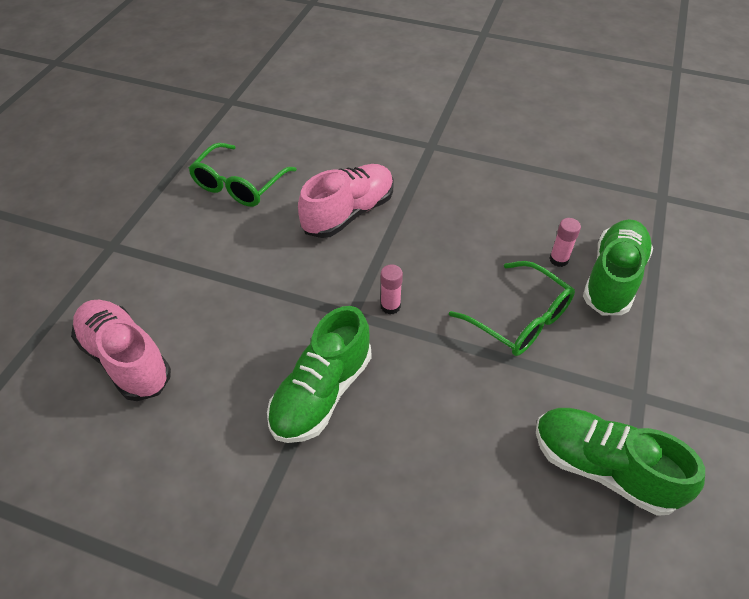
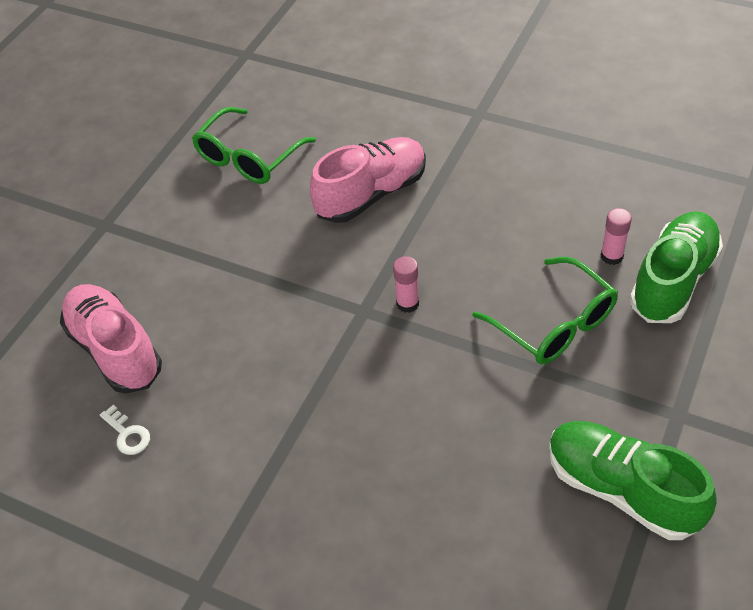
camera: 10 degrees right, 0 degrees up
(140, 440) = (127, 434): none -> white key
(321, 393) = (321, 395): green shoe -> none

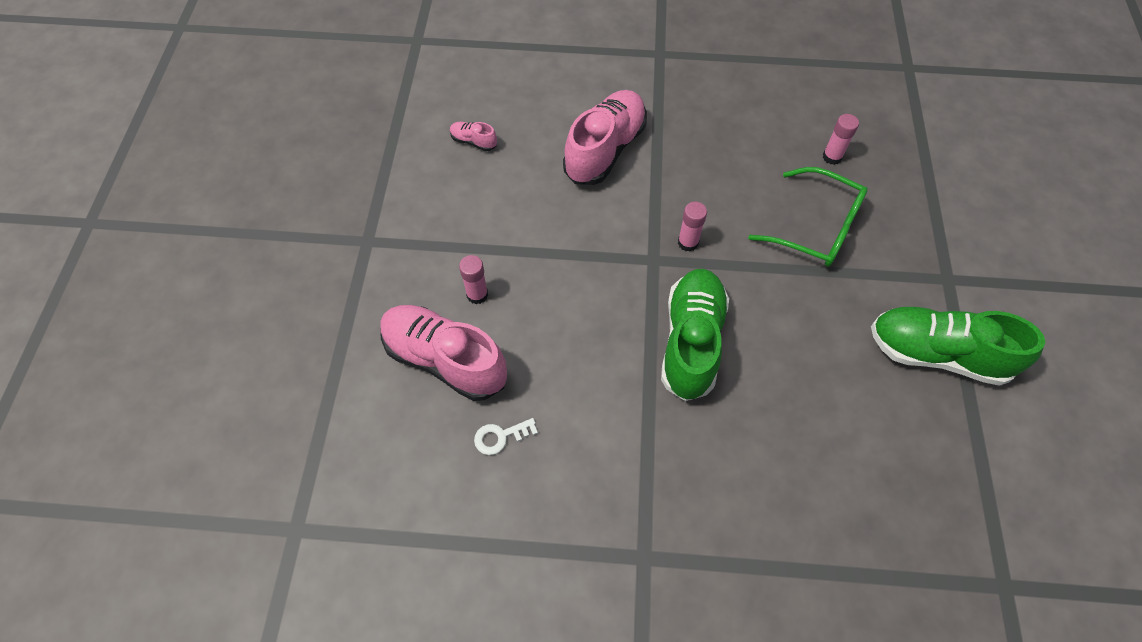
camera: 25 degrees left, 10 degrees up
(127, 434) = (500, 437): white key -> white key turned 135 degrees clockwise
(176, 299) = (477, 295): none -> pink glue stick
(248, 158) = (473, 141): green glasses -> pink shoe
(673, 281) = (889, 166): green shoe -> green shoe (691, 342)

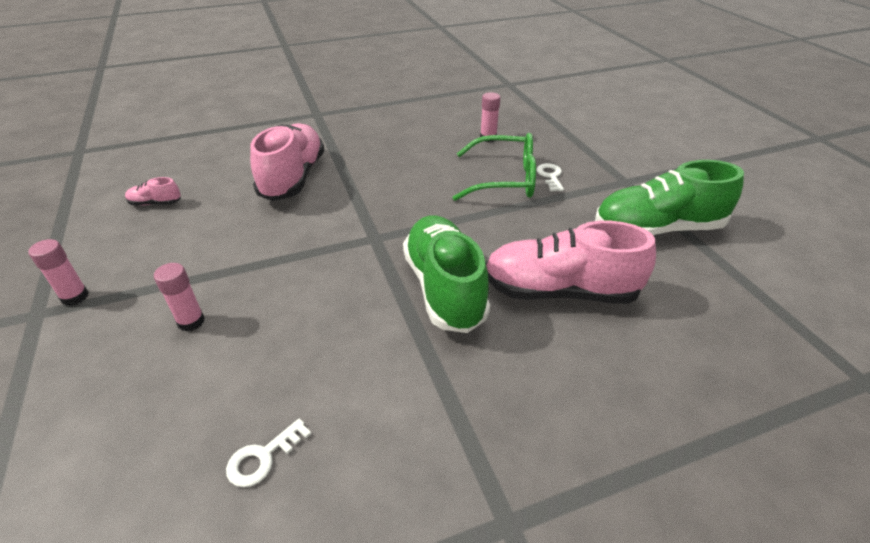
camera: 25 degrees left, 20 degrees down
(445, 360) = (164, 399): pink shoe -> pink shoe (559, 291)
(688, 243) = (401, 217): pink glue stick -> pink glue stick (75, 297)
(869, 241) = (550, 176): none -> white key

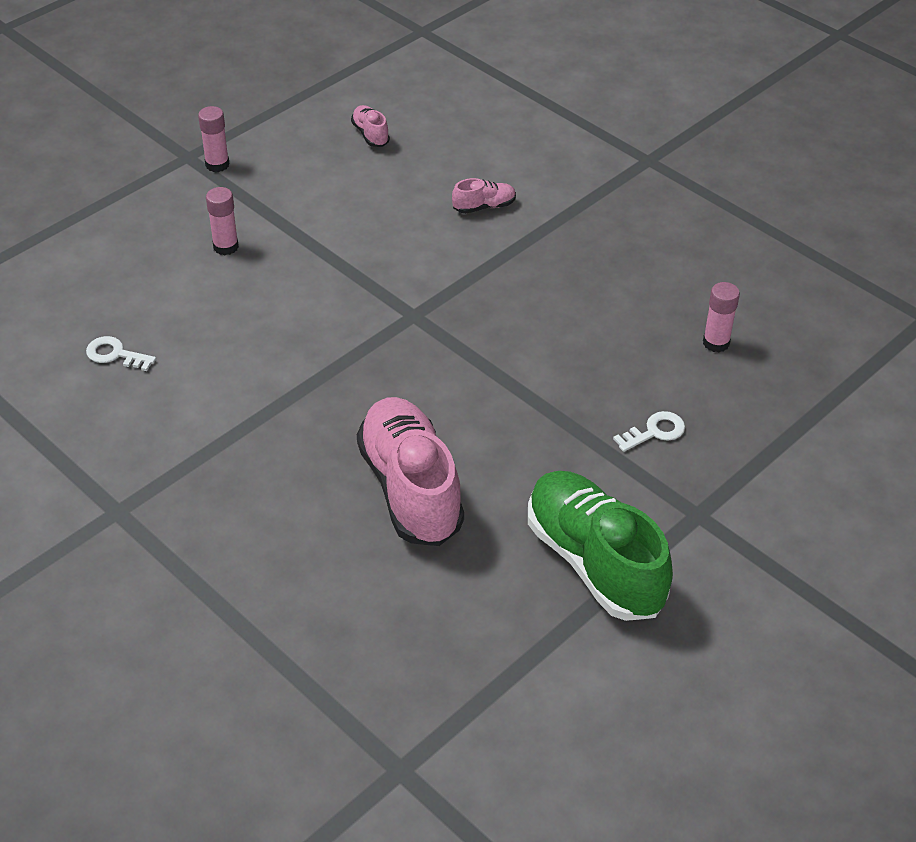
camera: 65 degrees right, 5 degrees up
(293, 178) = (484, 207): pink shoe -> pink shoe, size x0.43
(444, 288) = (363, 395): green shoe -> none
(505, 179) = (613, 389): green glasses -> none

